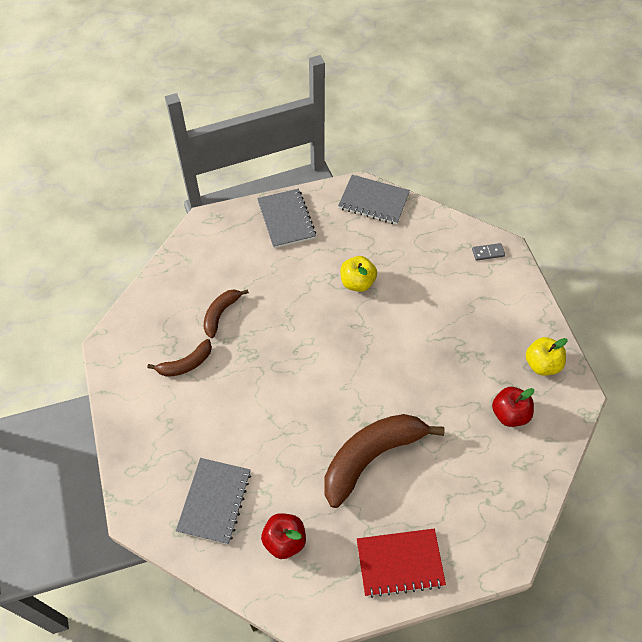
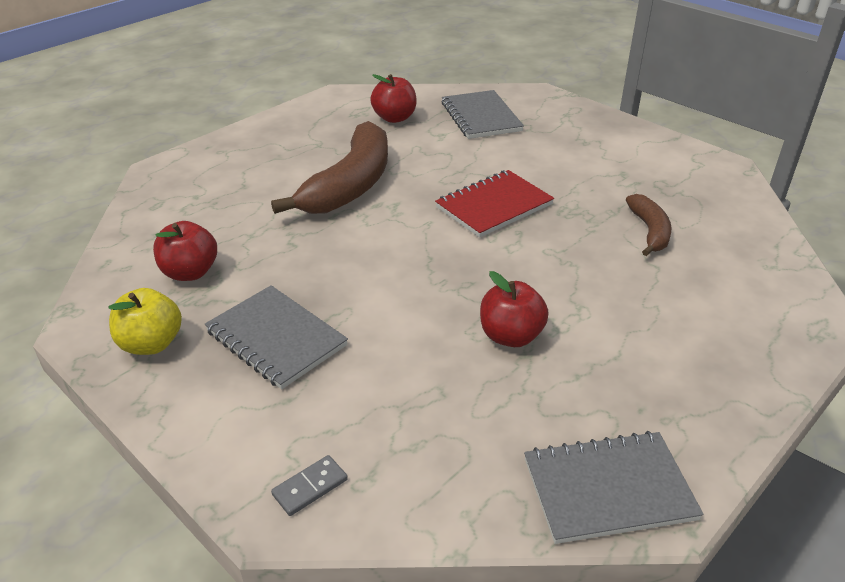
camera: 150 degrees right, 20 degrees down
(185, 364) = (627, 180): brown banana -> none
(286, 219) = (716, 378): grey notebook -> grey notebook (276, 338)
(357, 282) = (510, 336): yellow apple -> red apple
(400, 563) = (274, 137): red notebook -> red notebook (494, 206)

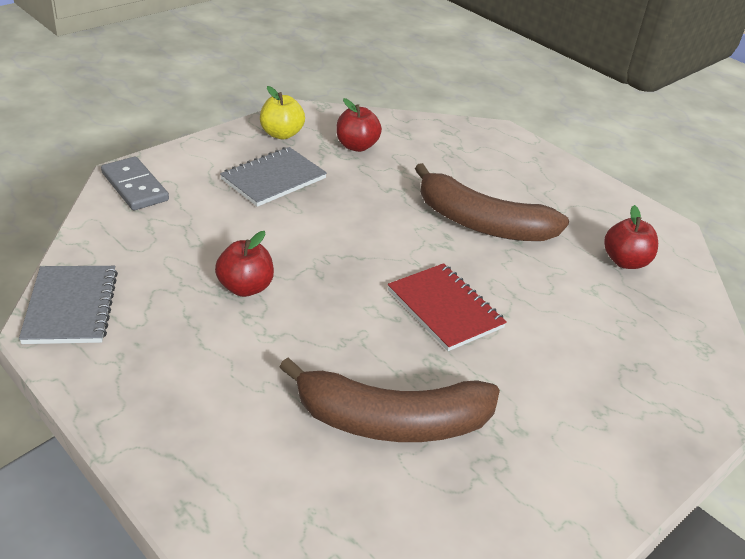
camera: 90 degrees right, 0 degrees up
(310, 487) = (135, 186): grey domino -> grey domino, size x1.84
(481, 117) = (645, 328): grey notebook -> none
(649, 231) = (391, 421): brown banana -> brown banana, size x1.95

